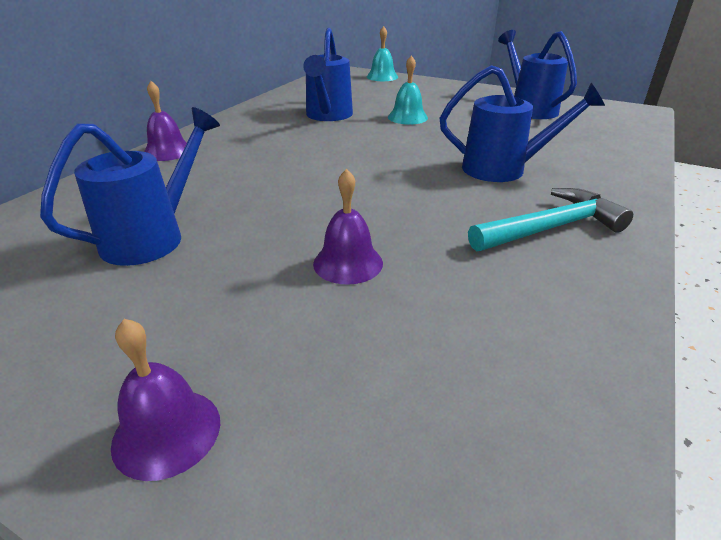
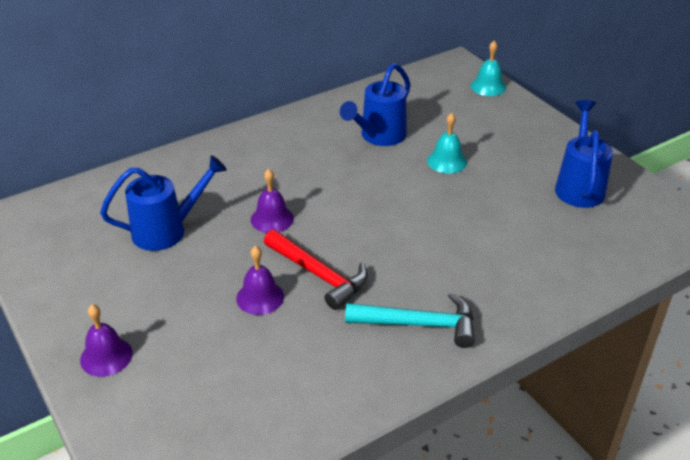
camera: 30 degrees right, 5 degrees up
(168, 151) = (225, 144): purple bell -> purple bell (272, 219)
(393, 221) = (318, 275): none -> red hammer
(503, 169) = (455, 256): blue watering can -> none

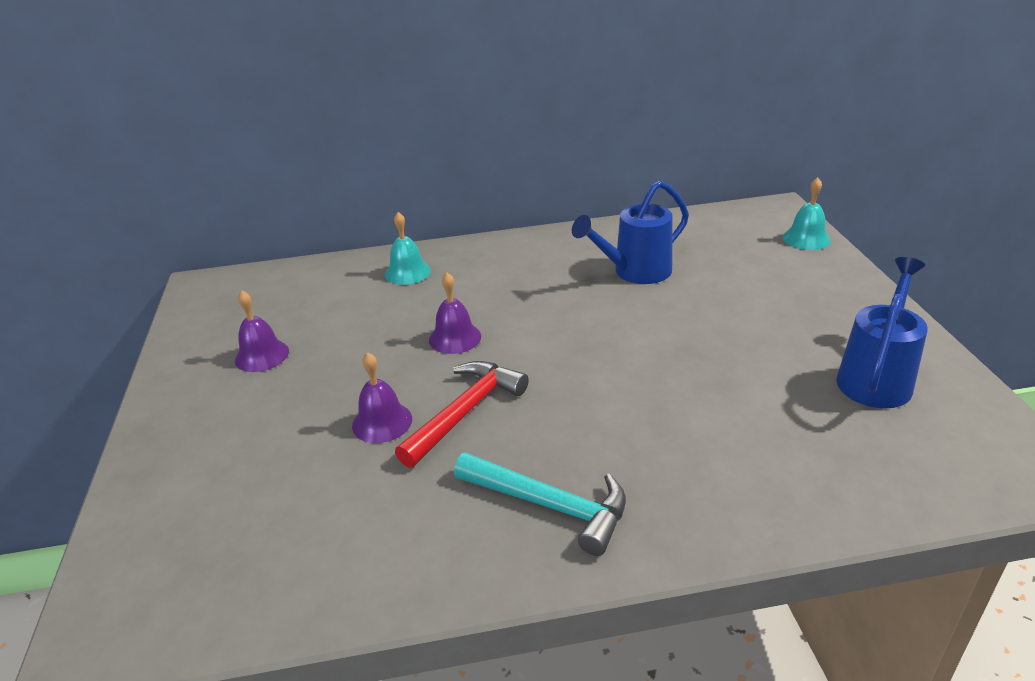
camera: 25 degrees right, 5 degrees down
(106, 356) = (180, 446): purple bell -> purple bell (262, 355)
(167, 230) = (338, 327): blue watering can -> none
(318, 275) = (465, 412): red hammer -> red hammer turned 120 degrees counterclockwise
(447, 161) = (704, 313): turquoise bell -> turquoise bell (407, 272)

